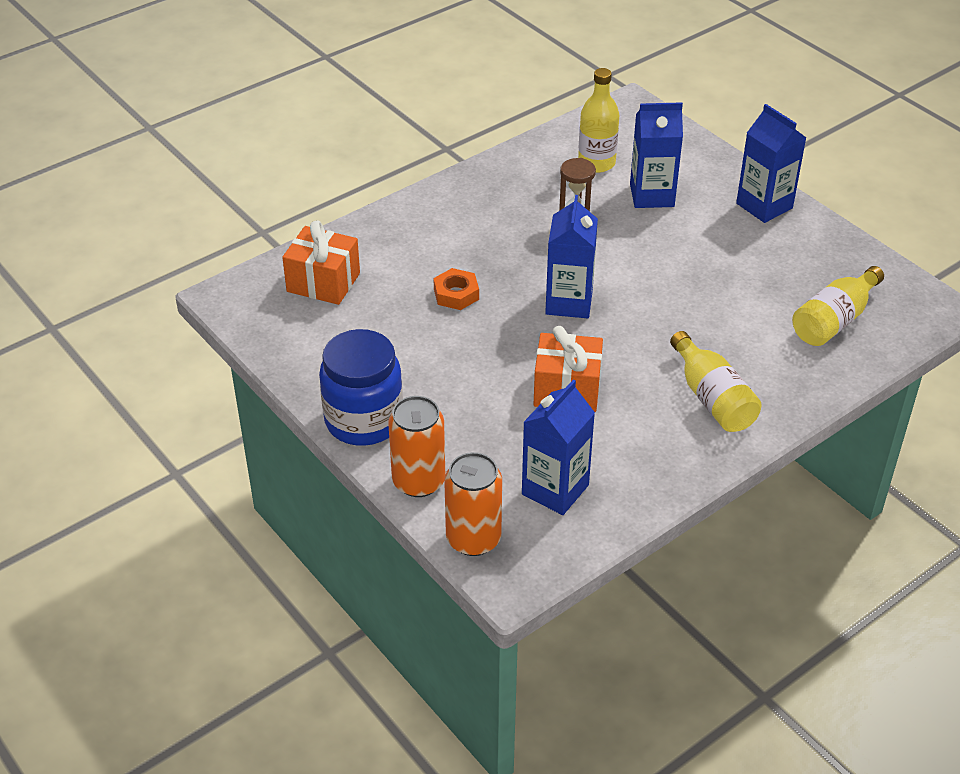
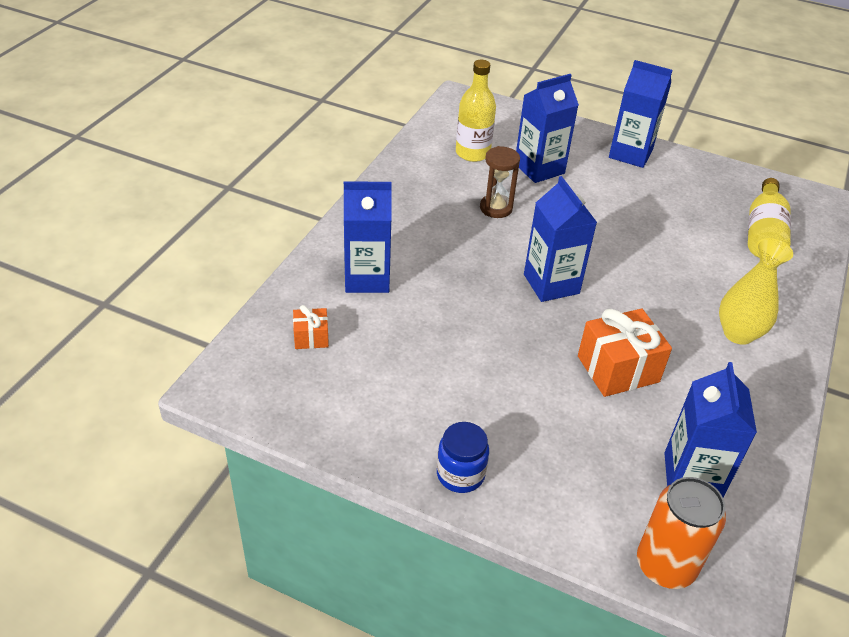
camera: 30 degrees left, 0 degrees up
(323, 282) = (311, 337): orange gift -> orange gift, size x0.53
(364, 420) = (460, 474): blue jar -> blue jar, size x0.55
(406, 249) = (367, 278): none -> blue carton
(418, 481) = (564, 522): orange can -> none
(456, 294) = (447, 308): orange nut -> none
(712, 398) = (738, 333): yellow bottle -> yellow vase

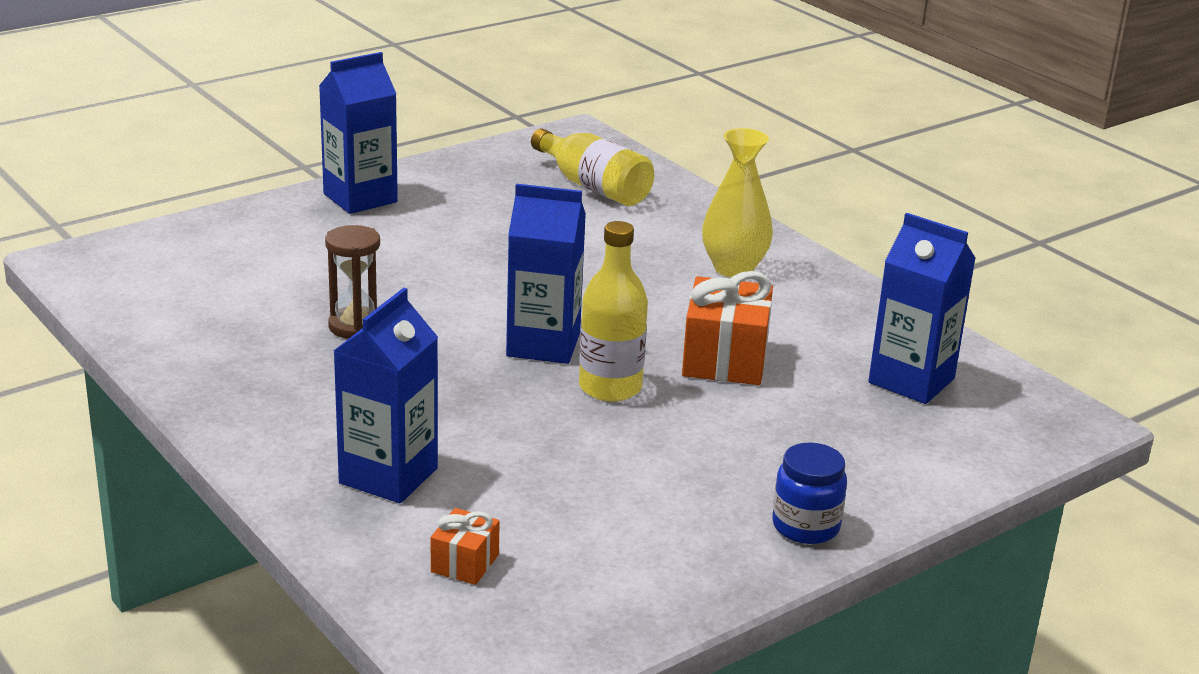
camera: 60 degrees left, 15 degrees down
(472, 153) = (214, 299): yellow bottle -> yellow bottle (610, 387)
(539, 168) = (311, 266): blue carton -> none
(665, 565) = (1013, 443): orange can -> none

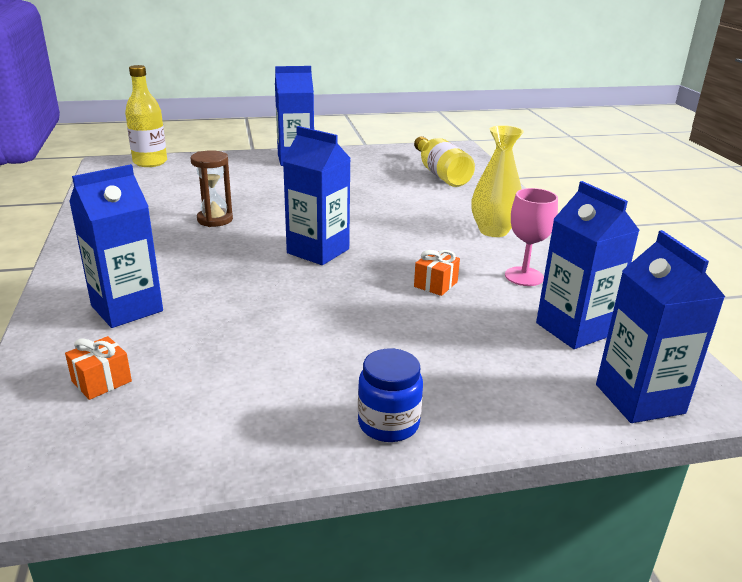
camera: 25 degrees right, 0 degrees up
(610, 387) = (335, 285): yellow bottle -> yellow bottle (150, 162)
(724, 359) = (435, 284): orange gift -> orange gift, size x0.53
(815, 326) = (524, 276): none -> pink goblet
(1017, 441) = (639, 399): none -> blue carton

